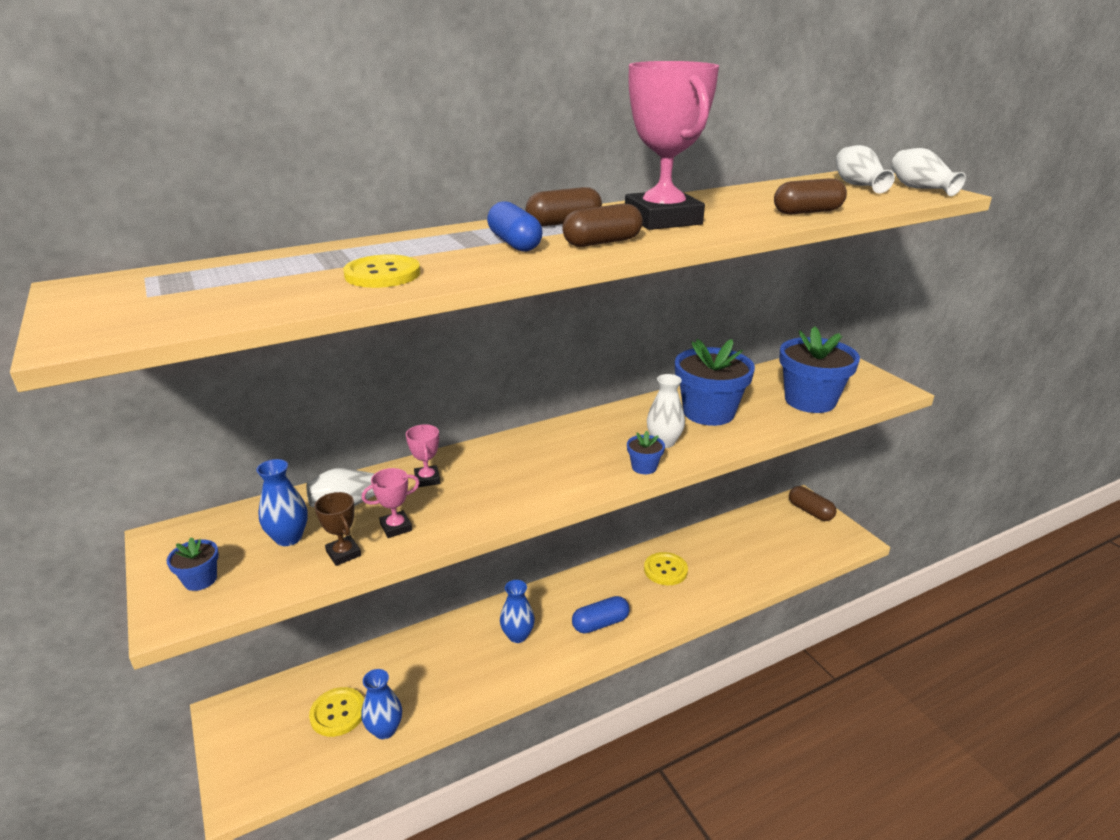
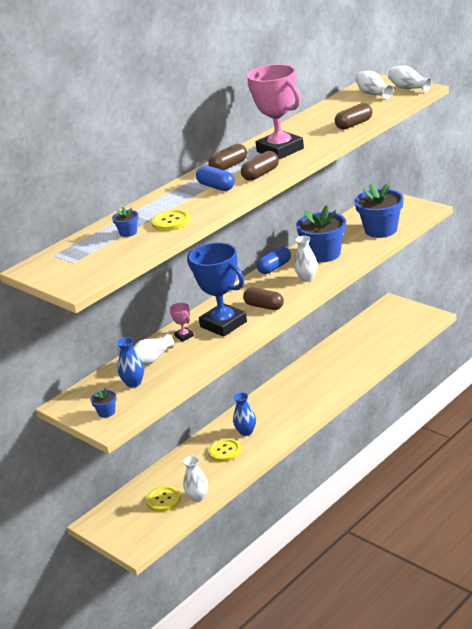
camera: 15 degrees left, 0 degrees up
(343, 554) = (171, 380): brown trophy -> none
(385, 729) = (198, 497): blue vase -> white vase
(396, 527) = (188, 361): pink trophy -> none
(495, 479) = (223, 324): none -> blue trophy
(600, 623) = (294, 410): blue capsule -> blue capsule (274, 267)
(644, 467) = (303, 294): blue flower pot -> blue flower pot (128, 232)
(665, 570) = (319, 370): yellow button -> yellow button (225, 451)
(810, 511) = (398, 308): brown capsule -> brown capsule (264, 306)

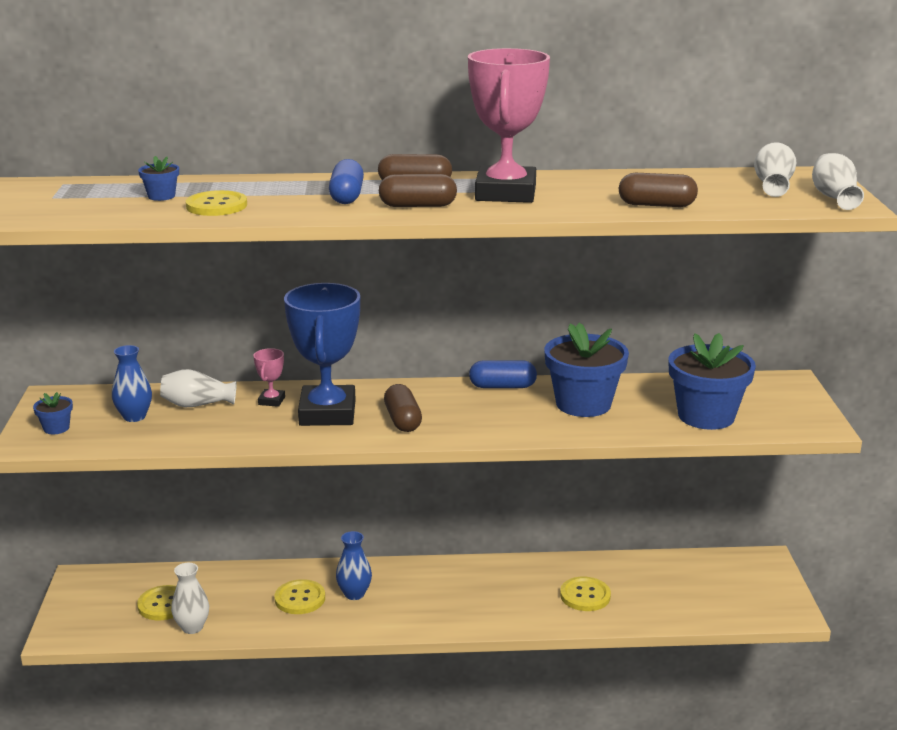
camera: 40 degrees right, 5 degrees down
(307, 278) = (508, 419): white vase -> none
(345, 364) = (585, 595): none -> yellow button

